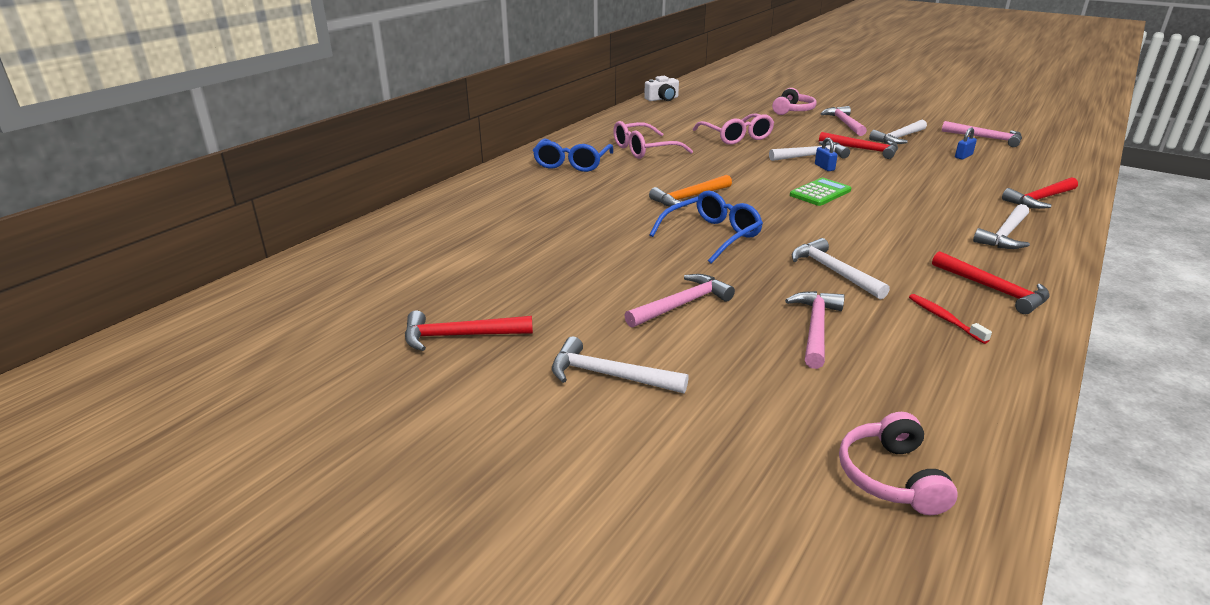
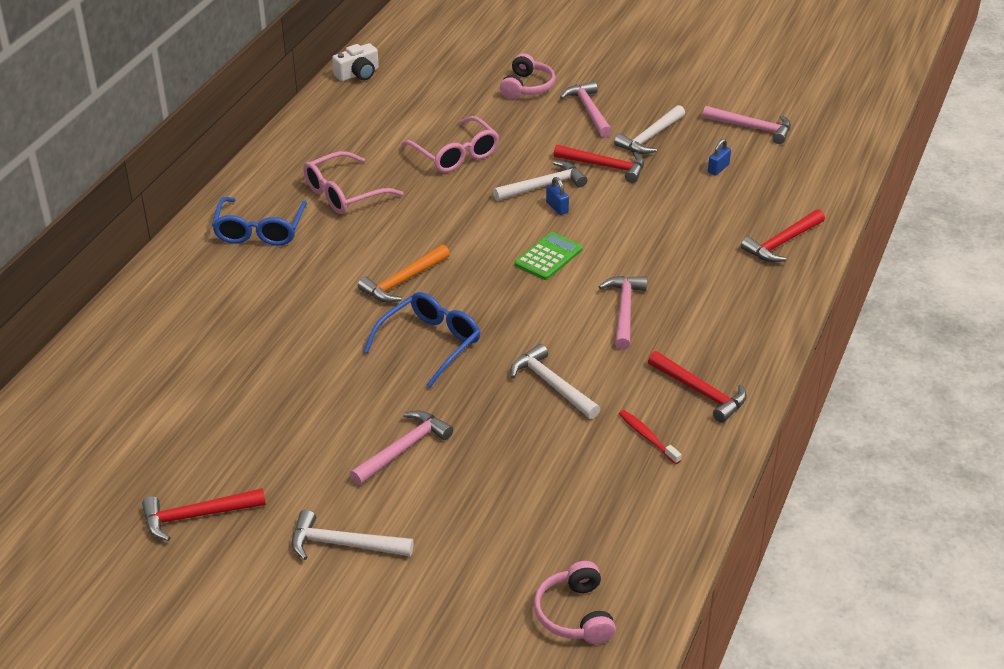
camera: 10 degrees left, 10 degrees up
(815, 328) = (528, 464): pink hammer -> pink hammer (624, 311)
(1005, 235) = (731, 308): white hammer -> none

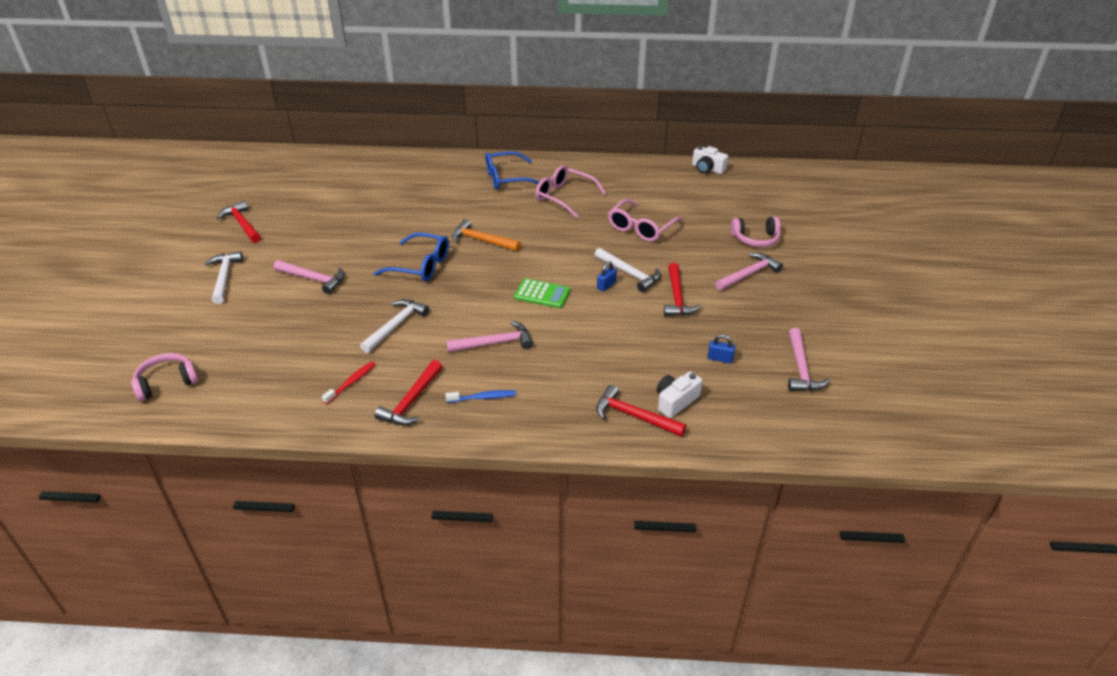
camera: 70 degrees right, 0 degrees up
(650, 137) = (737, 312): white hammer -> none
(715, 337) = (483, 397): none -> blue toothbrush
(770, 212) = (675, 401): none -> white camera

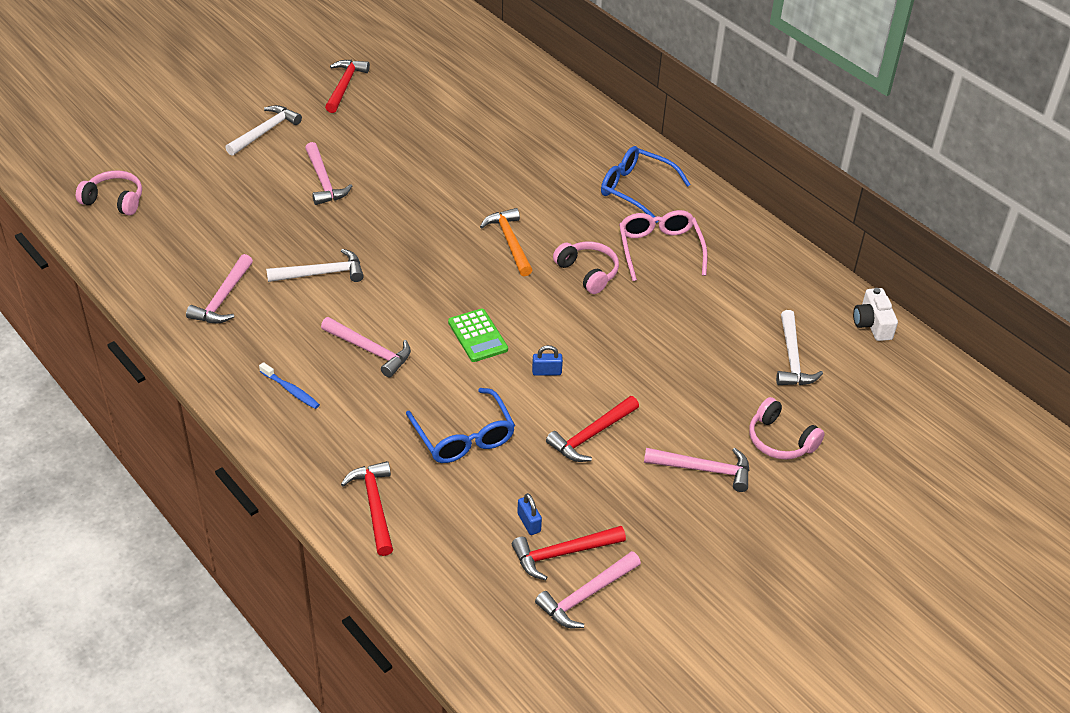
camera: 45 degrees right, 5 degrees up
(351, 382) = (223, 298): red toothbrush -> pink hammer
(411, 401) = (239, 349): red hammer -> red hammer (562, 553)
(421, 265) = (422, 230): blue glasses -> blue glasses (464, 437)
(547, 228) = (588, 272): none -> pink headphones
(629, 274) = (587, 377): white hammer -> white hammer (792, 358)
(641, 228) = (679, 338): pink glasses -> none
(675, 401) = (427, 524): white camera -> none

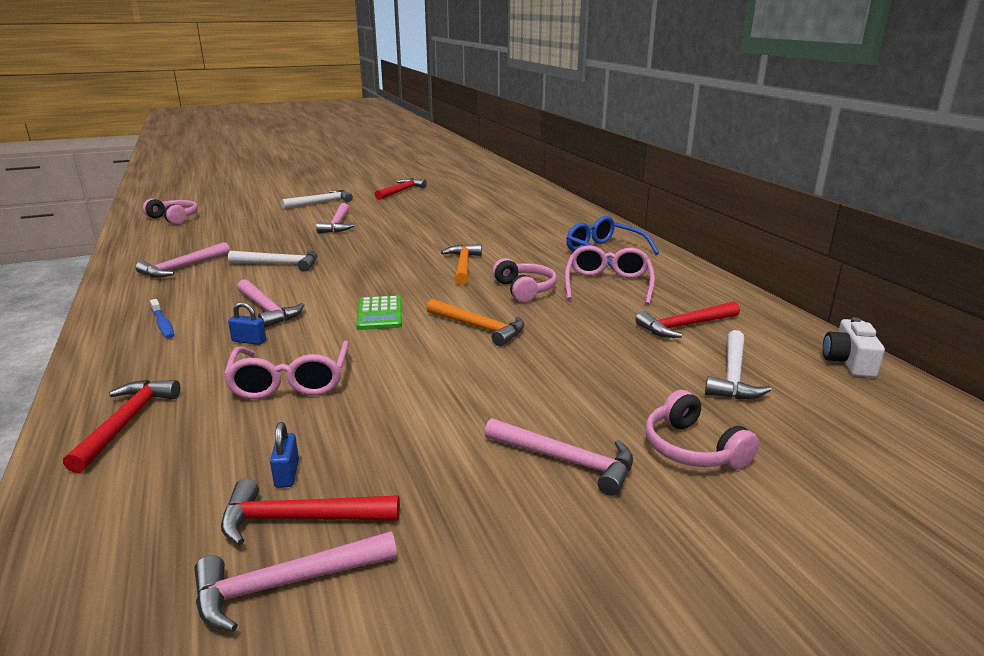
camera: 20 degrees right, 20 degrees down
(464, 437) = (290, 381): blue glasses -> pink glasses
(546, 372) = (428, 346): blue padlock -> blue padlock (249, 341)
(575, 338) = (479, 328): none -> orange hammer
(591, 435) = (438, 403): red hammer -> red hammer (685, 326)

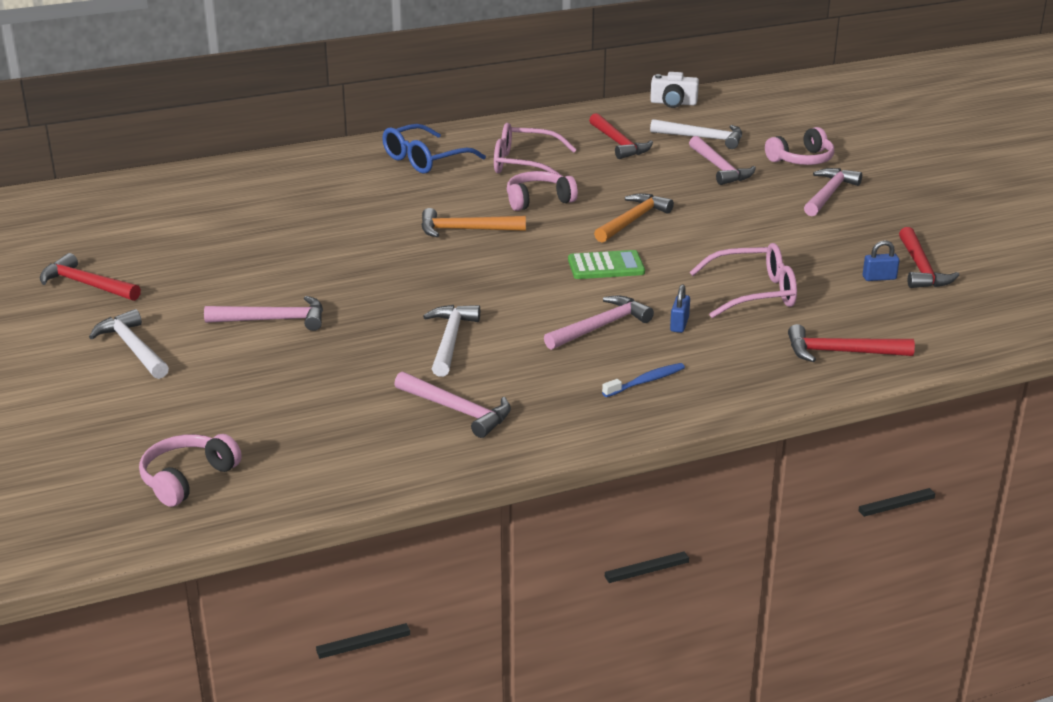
camera: 90 degrees left, 5 degrees up
(285, 584) = (973, 266): pink hammer -> pink hammer (719, 168)

